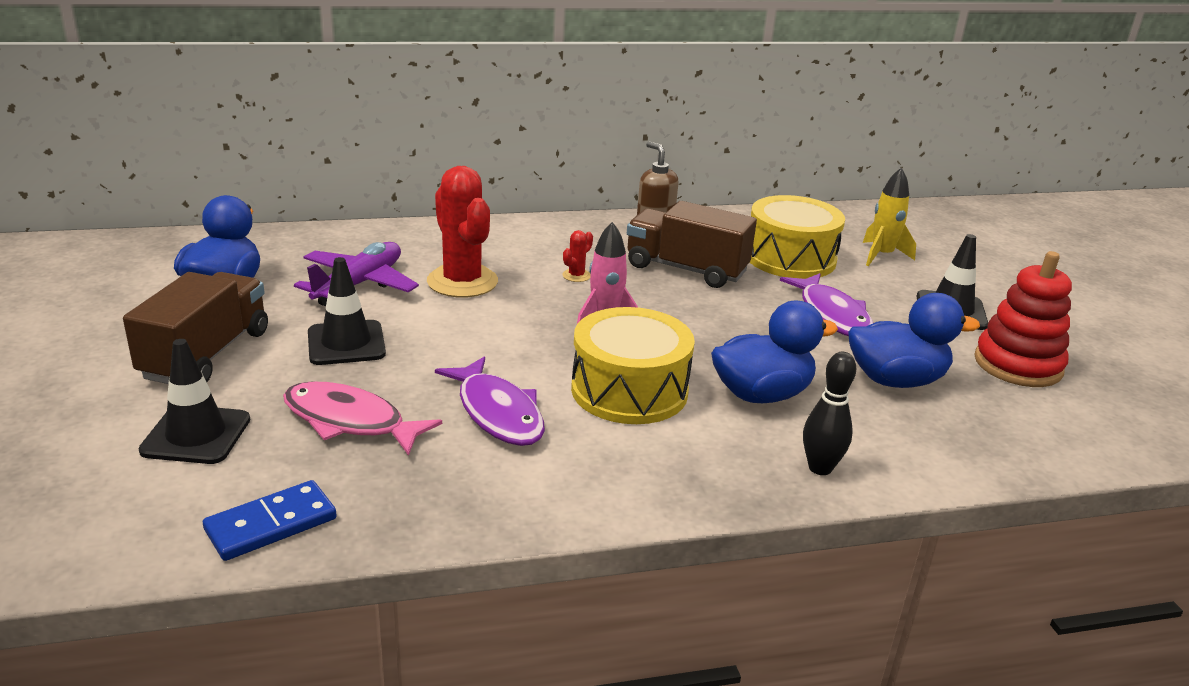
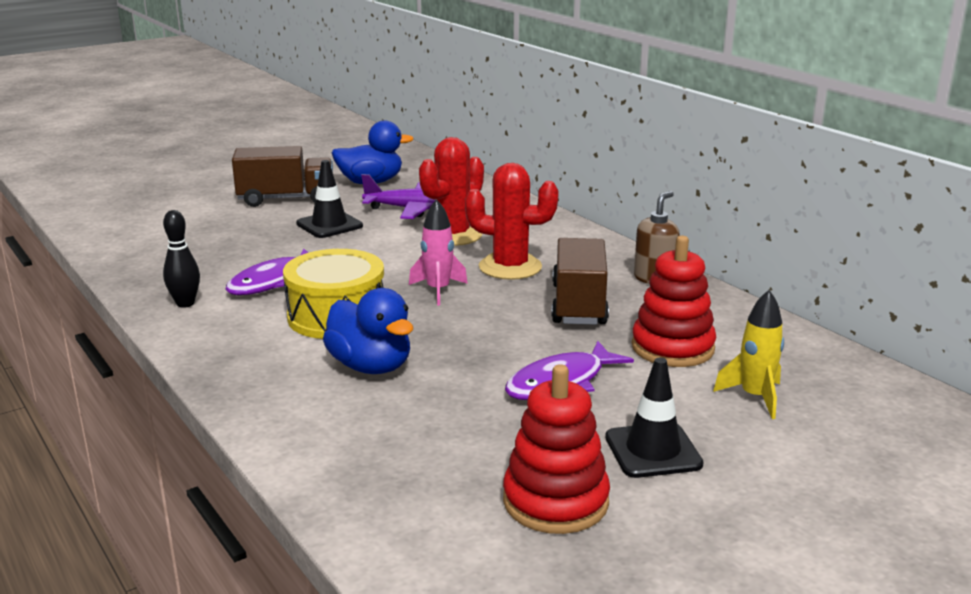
camera: 70 degrees right, 5 degrees down
(196, 435) = (200, 218): black traffic cone -> none
(271, 524) = (124, 254): blue domino -> none
(350, 421) = (236, 247): pink fish -> none
(576, 276) = (510, 267): red cactus -> red cactus, size x2.41
(790, 258) = (672, 348): yellow drum -> red stacking toy
(820, 468) = (269, 404): black bowling pin -> black bowling pin (185, 303)
(895, 380) = (451, 427): blue duck -> none

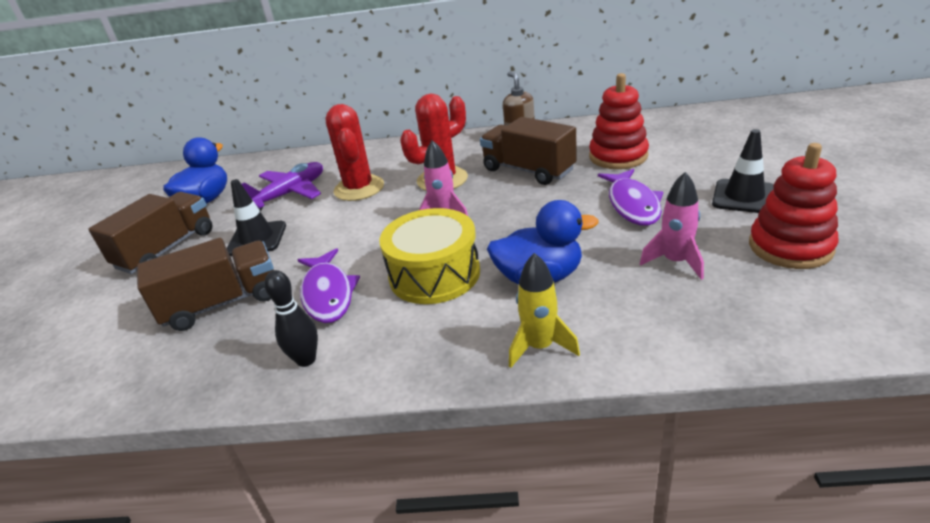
camera: 50 degrees left, 10 degrees up
(232, 247) = (223, 303): none -> brown truck
(459, 433) = (675, 262): none -> pink rocket
(754, 397) = (699, 150): yellow rocket -> yellow rocket (540, 347)

